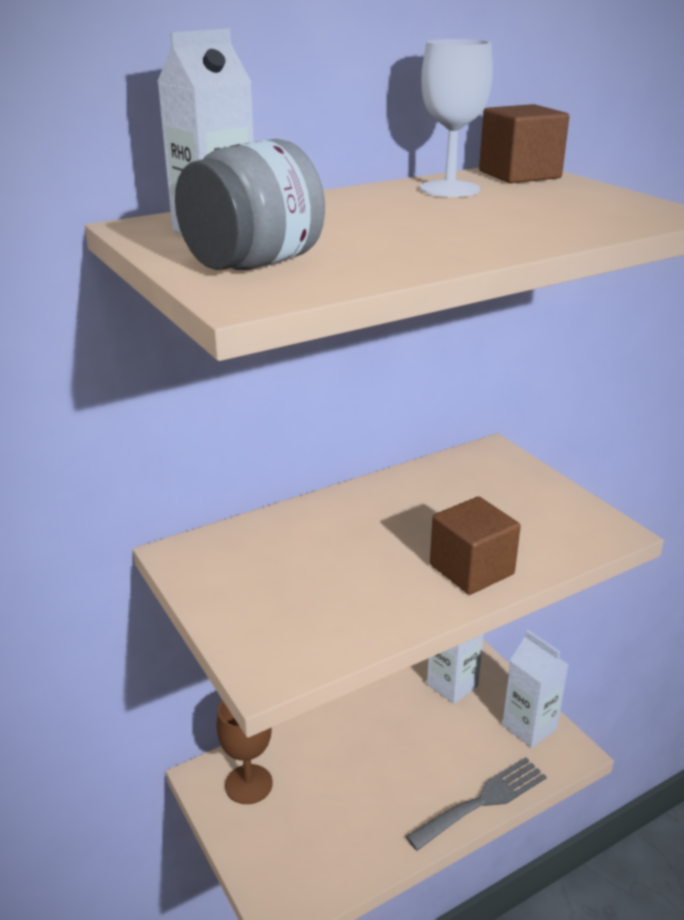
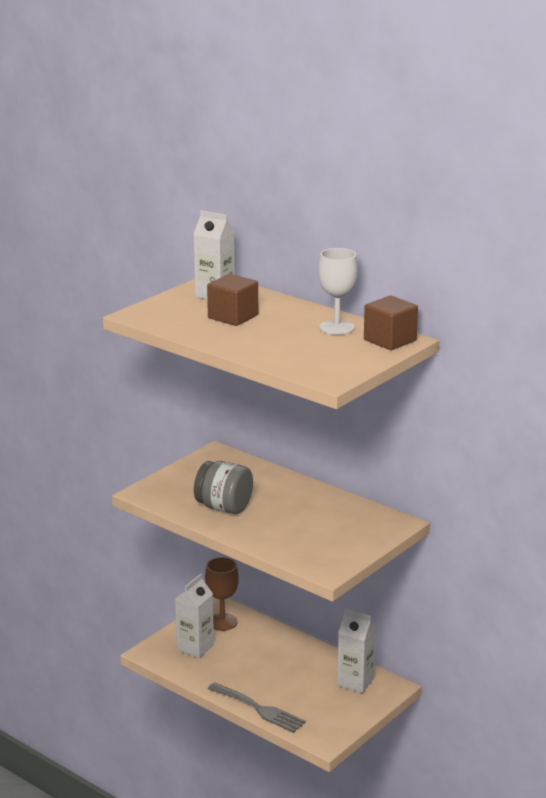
camera: 70 degrees right, 5 degrees down
(253, 264) = (174, 309): grey jar -> grey jar (224, 507)
(471, 569) = (255, 531): brown cube -> brown cube (233, 317)
(529, 727) = (336, 720): white carton -> white carton (195, 647)

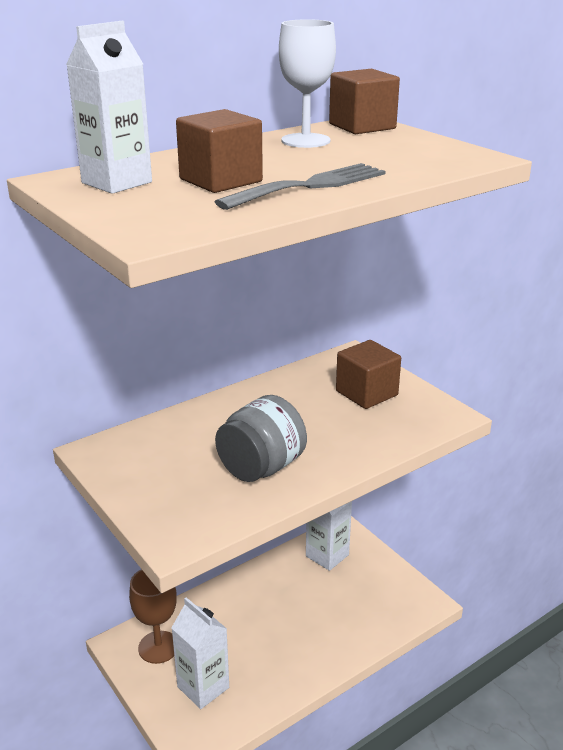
camera: 75 degrees left, 5 degrees up
(259, 709) = (356, 647): grey fork -> grey fork (310, 186)
(341, 534) = (366, 393): none -> brown cube

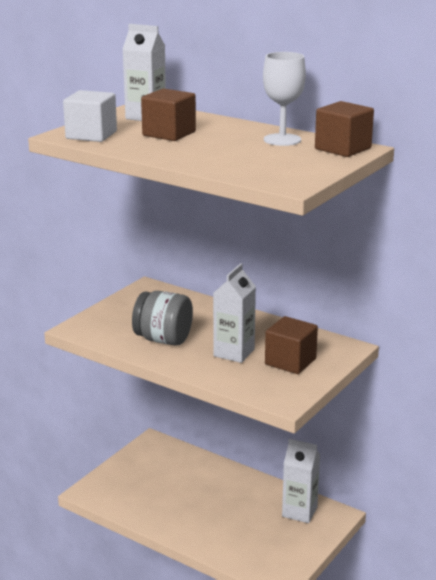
camera: 70 degrees right, 5 degrees down
(158, 647) = (158, 456): brown goblet -> none
(174, 220) = (91, 135): none -> white cube
(203, 687) = (133, 484): white carton -> white carton (234, 353)
(310, 186) = (176, 151): grey fork -> none

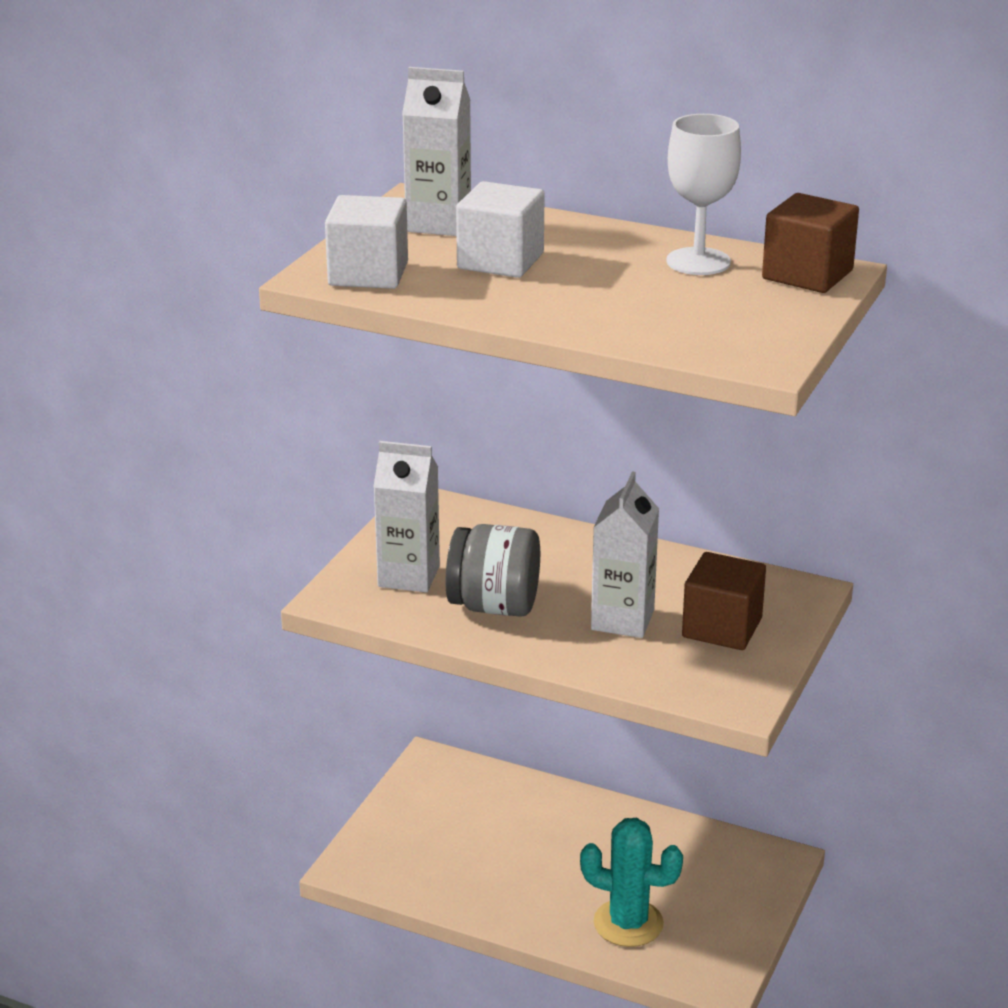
camera: 10 degrees left, 5 degrees up
(169, 134) = (500, 261): brown cube -> white cube
(236, 539) = (628, 923): none -> turquoise cactus
(299, 512) = (718, 861): white carton -> white carton (408, 576)

